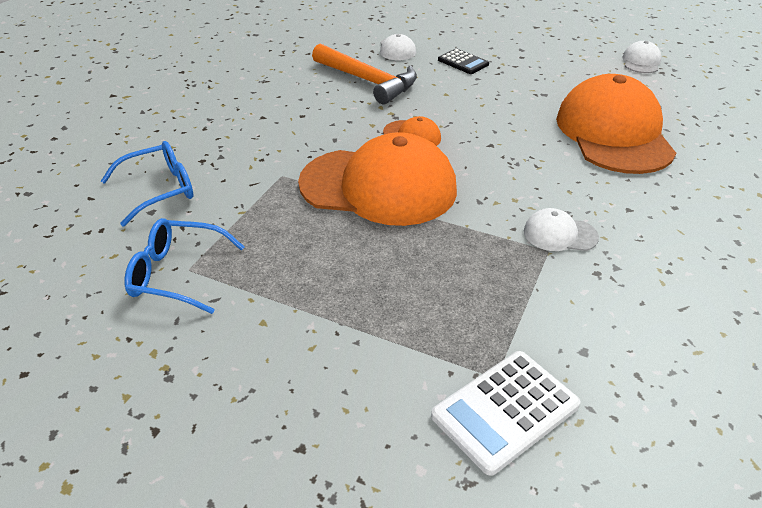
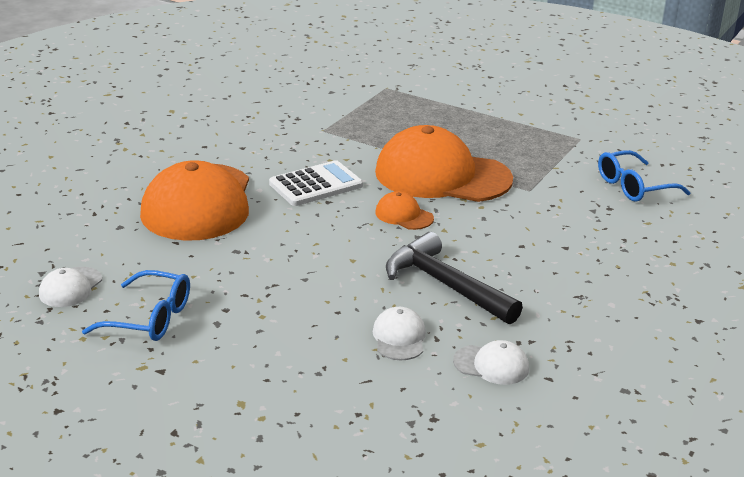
camera: 175 degrees left, 10 degrees down
(176, 274) = (587, 137): blue glasses -> blue glasses (150, 318)
(368, 81) = (445, 284): orange hammer -> black hammer
(463, 62) = (312, 305): black calculator -> none
(505, 411) = (386, 78): white calculator -> white calculator (316, 185)
(559, 234) = (308, 137): white cap -> white cap (491, 365)

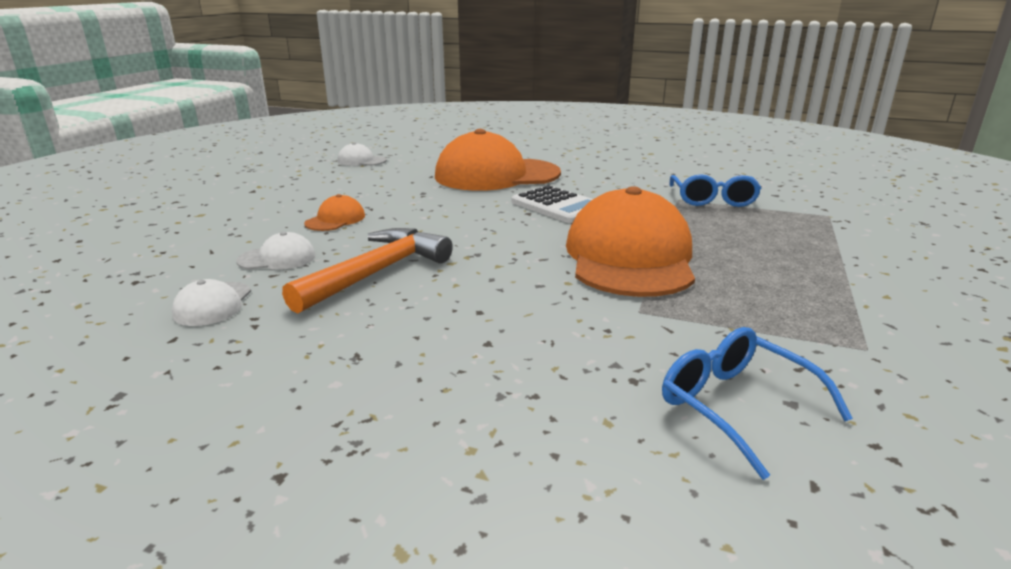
camera: 80 degrees right, 5 degrees down
(150, 318) = (321, 181): blue glasses -> blue glasses (713, 200)
(404, 215) = (519, 244): orange cap -> orange cap (335, 219)
(445, 284) = (377, 272): black hammer -> orange hammer

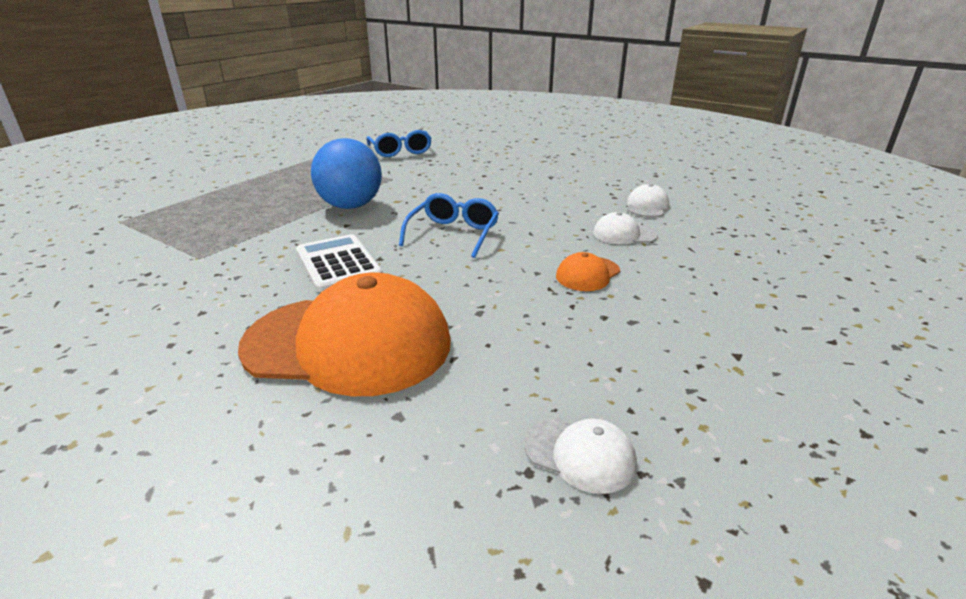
camera: 165 degrees left, 5 degrees up
(377, 272) = (540, 214): orange hammer -> none
(629, 257) = (350, 206): orange cap -> blue ball
(713, 200) = (168, 252): blue glasses -> blue glasses (453, 234)

